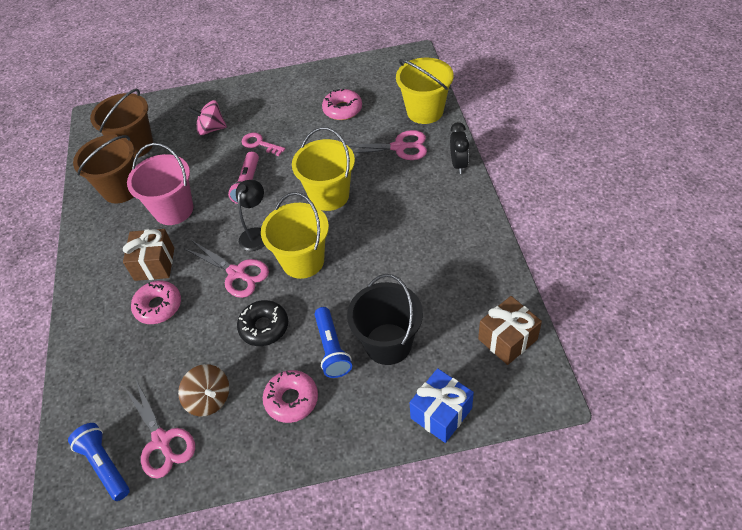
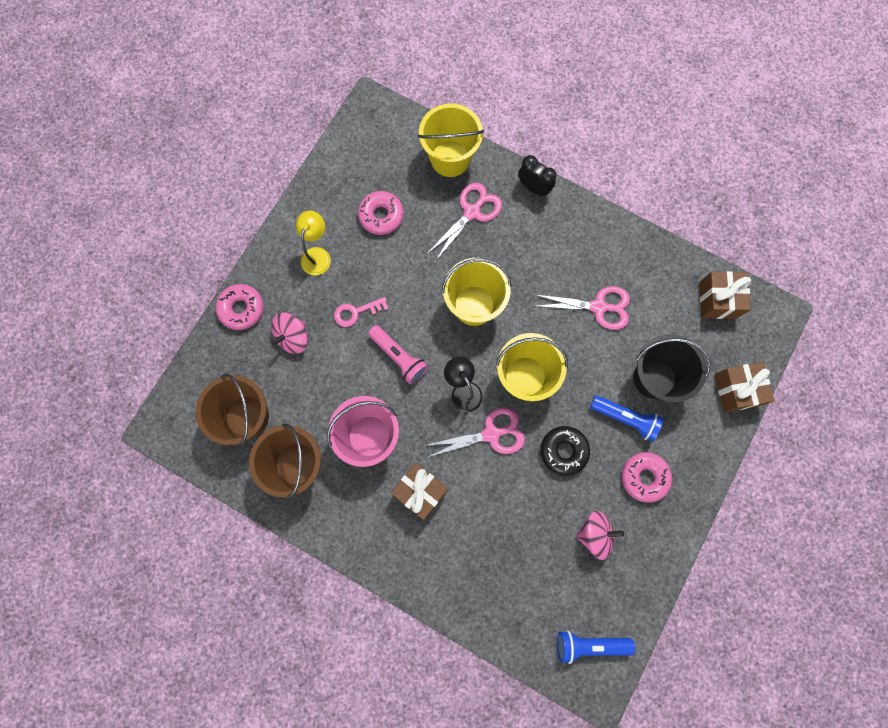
camera: 55 degrees left, 25 degrees up
(158, 306) = (471, 516): pink donut -> pink donut (241, 309)
(162, 441) = (602, 590): pink scissors -> pink scissors (598, 307)
(209, 399) = (595, 534): brown spinning top -> pink spinning top
(281, 101) = (317, 255): none -> yellow lamp
(441, 413) = (736, 390): blue gift -> brown gift

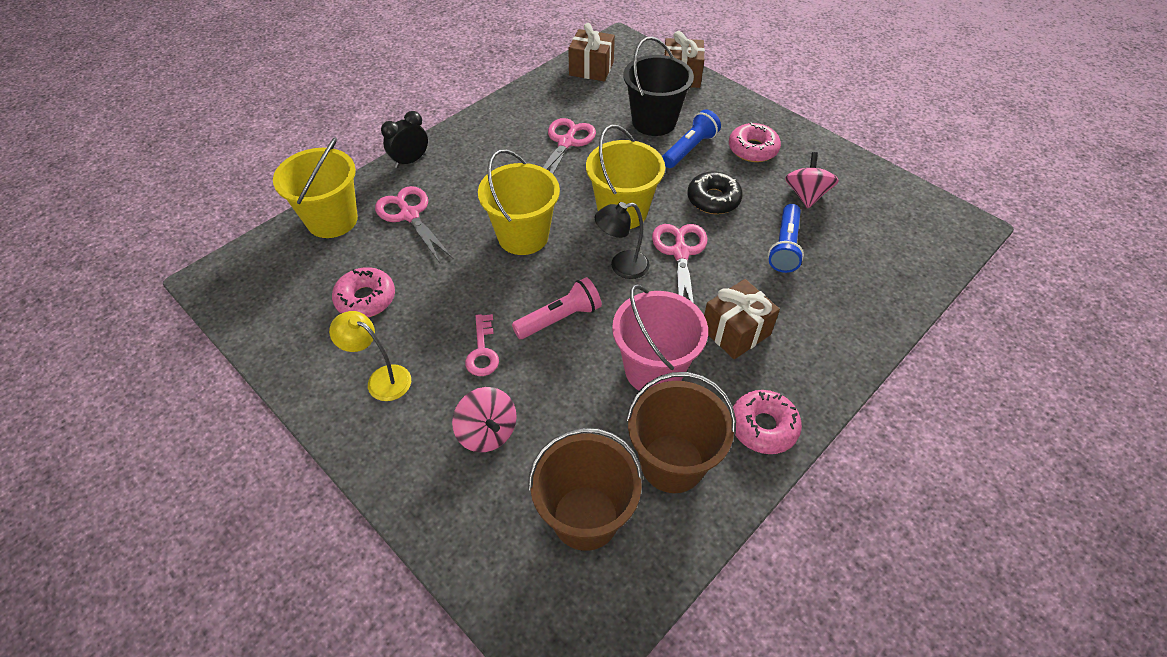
camera: 75 degrees left, 25 degrees down
(241, 309) = (415, 493): pink donut -> pink donut (763, 427)
(589, 644) = (921, 223): blue flashlight -> blue flashlight (784, 247)

